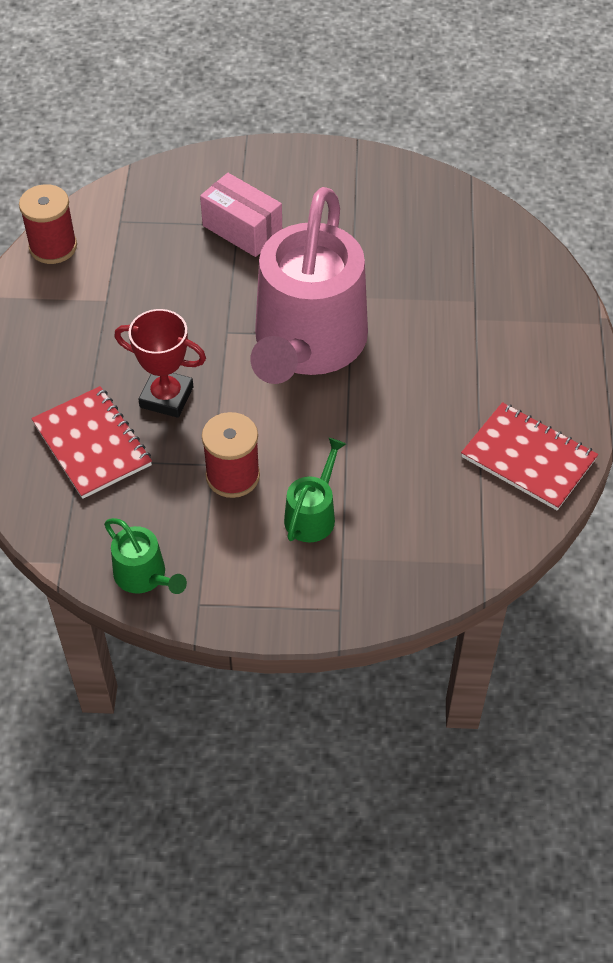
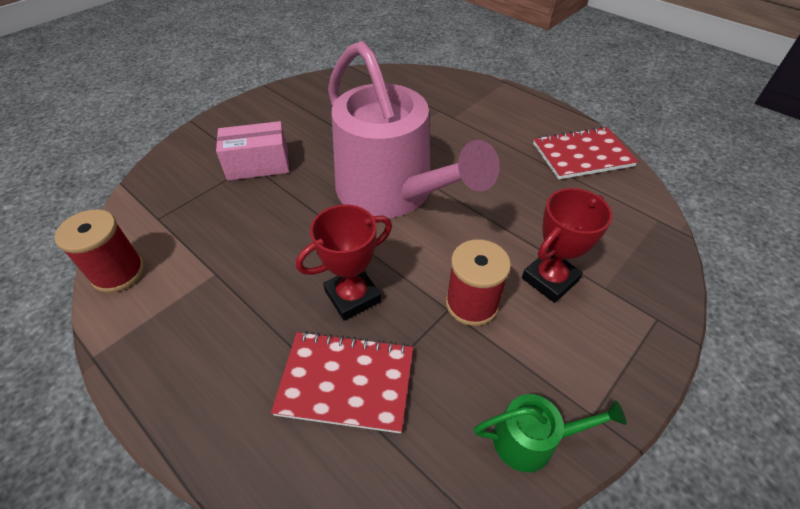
camera: 50 degrees left, 5 degrees down
(312, 515) = (550, 279): green watering can -> red trophy

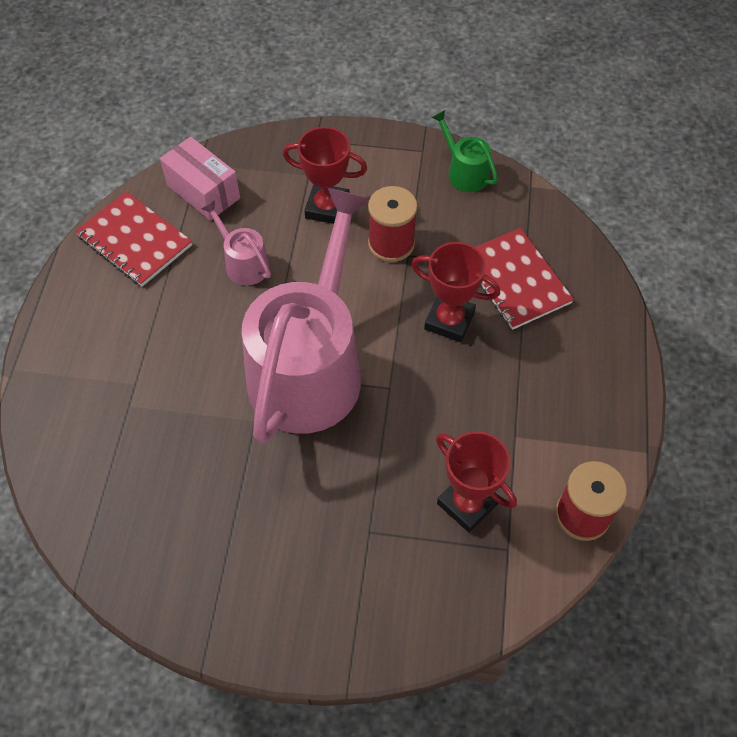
camera: 125 degrees left, 10 degrees up
(208, 216) = (467, 503): none -> red trophy
(258, 165) = (364, 523): pink box -> pink box (203, 191)
(519, 199) = (243, 263): none -> pink watering can

